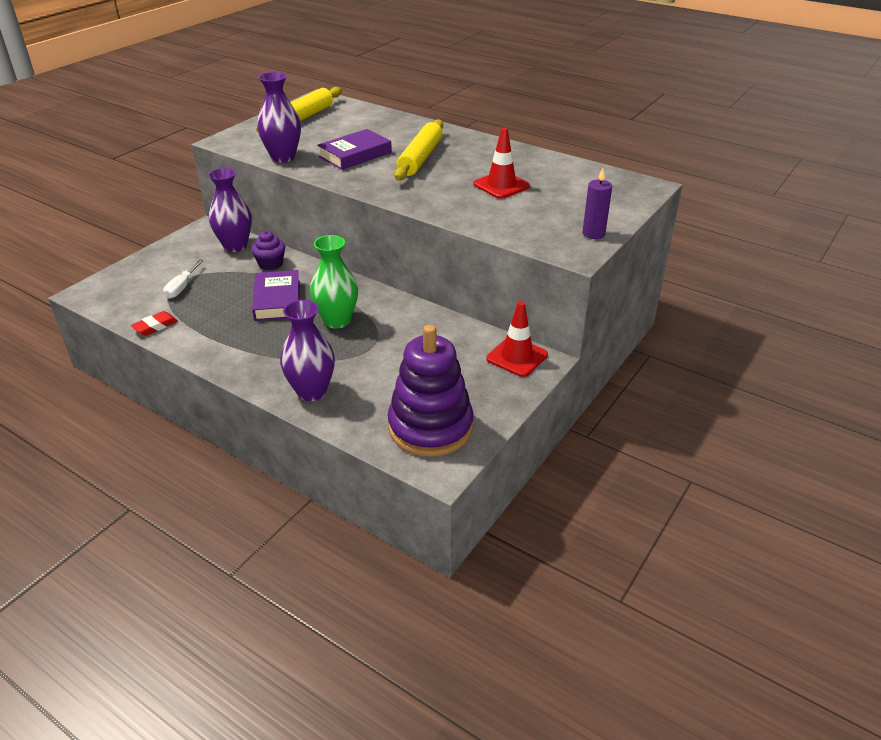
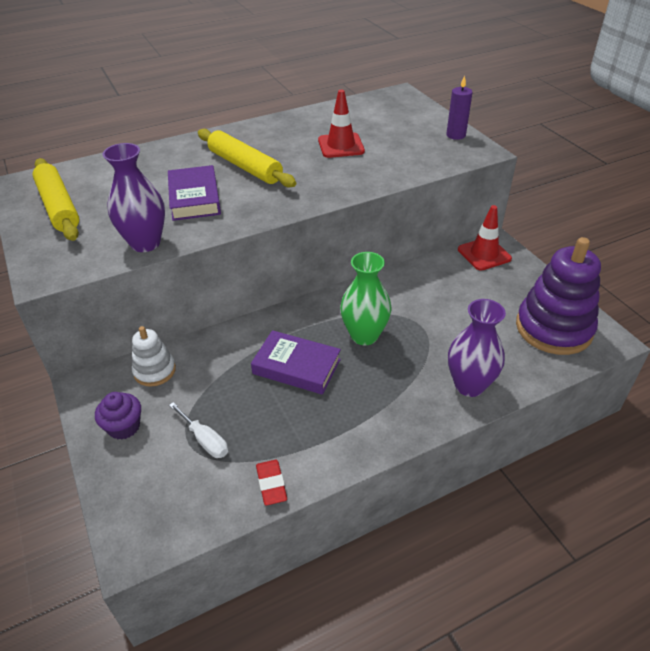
camera: 60 degrees left, 5 degrees up
(235, 246) = (154, 371): purple vase -> white stacking toy
(270, 264) = (220, 353): purple cupcake -> purple cupcake (124, 427)

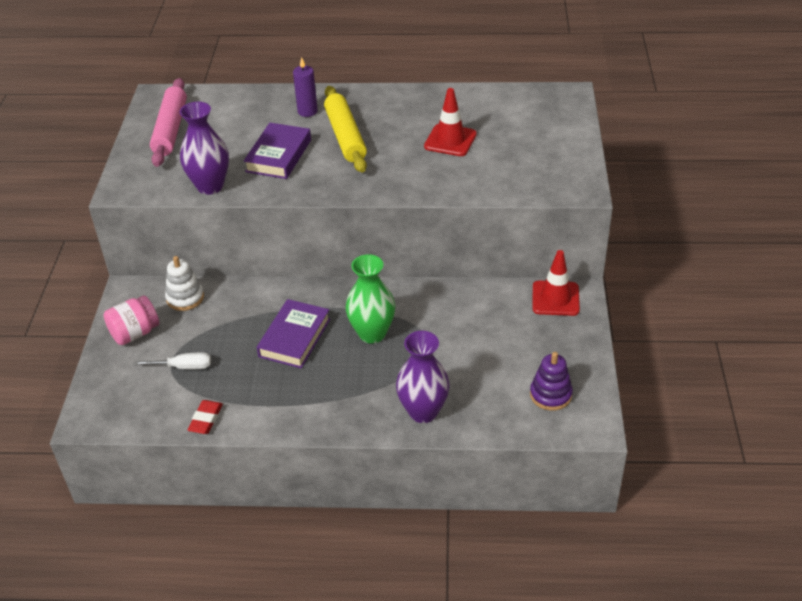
camera: 30 degrees right, 0 degrees up
(58, 207) = (170, 129): yellow rolling pin -> pink rolling pin
(124, 427) = (135, 333): purple cupcake -> pink jar
(205, 440) = (183, 367): white screwdriver -> white screwdriver turned 75 degrees counterclockwise
(296, 366) = (294, 338): purple book -> purple book turned 60 degrees clockwise
(455, 135) = (574, 163): purple candle -> purple candle (307, 111)
(553, 328) = (550, 395): purple stacking toy -> purple stacking toy, size x0.53

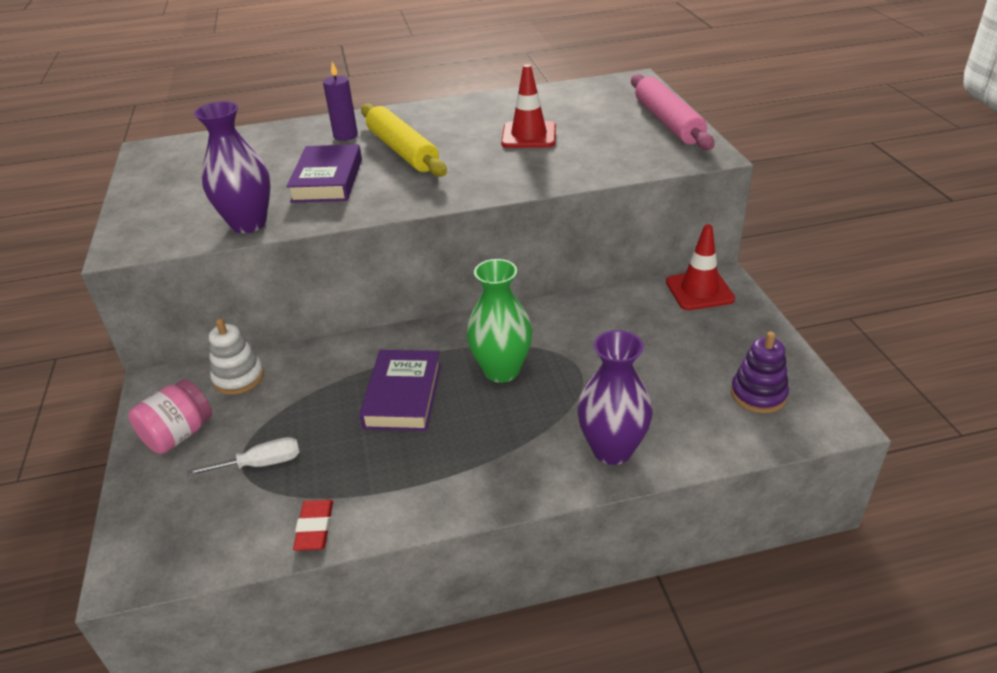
camera: 15 degrees left, 5 degrees down
(170, 129) = (177, 177): pink rolling pin -> pink rolling pin (668, 122)

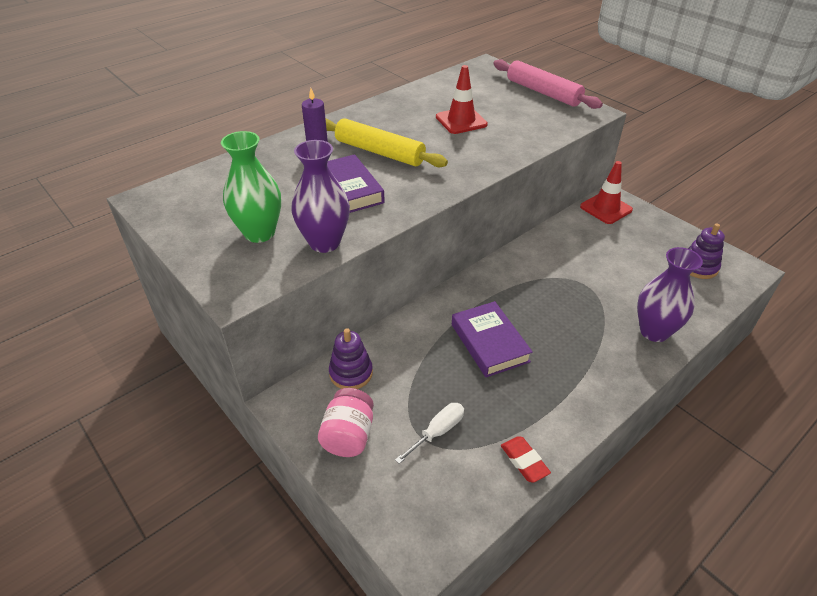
camera: 30 degrees left, 5 degrees up
(238, 378) = (351, 373): white stacking toy -> purple stacking toy
(501, 370) = (537, 302): green vase -> green vase (259, 233)

